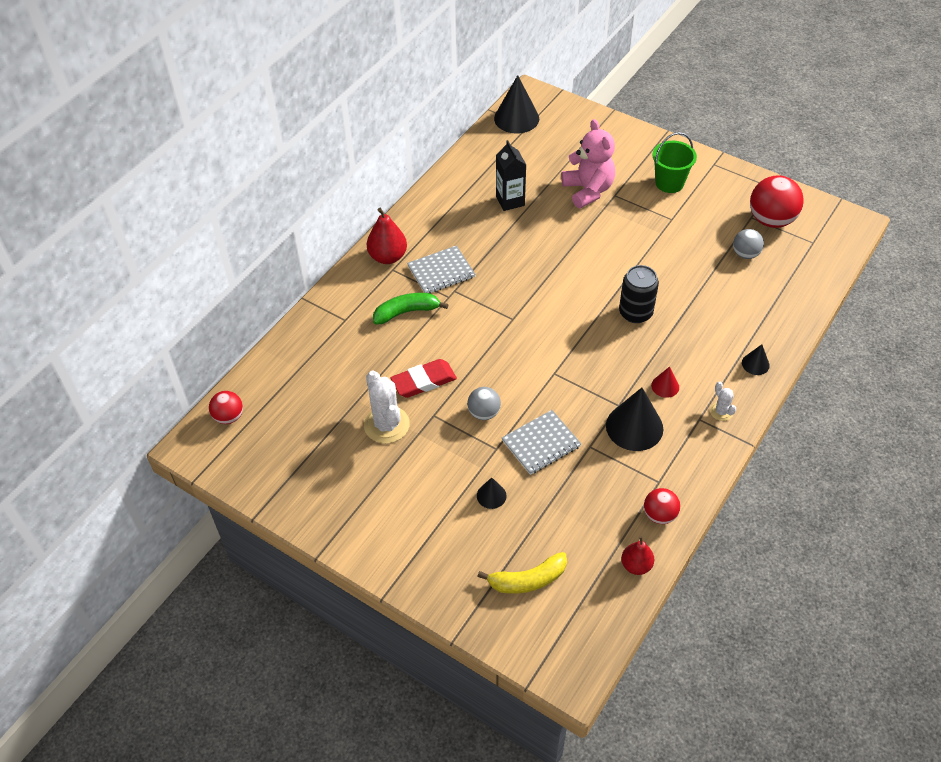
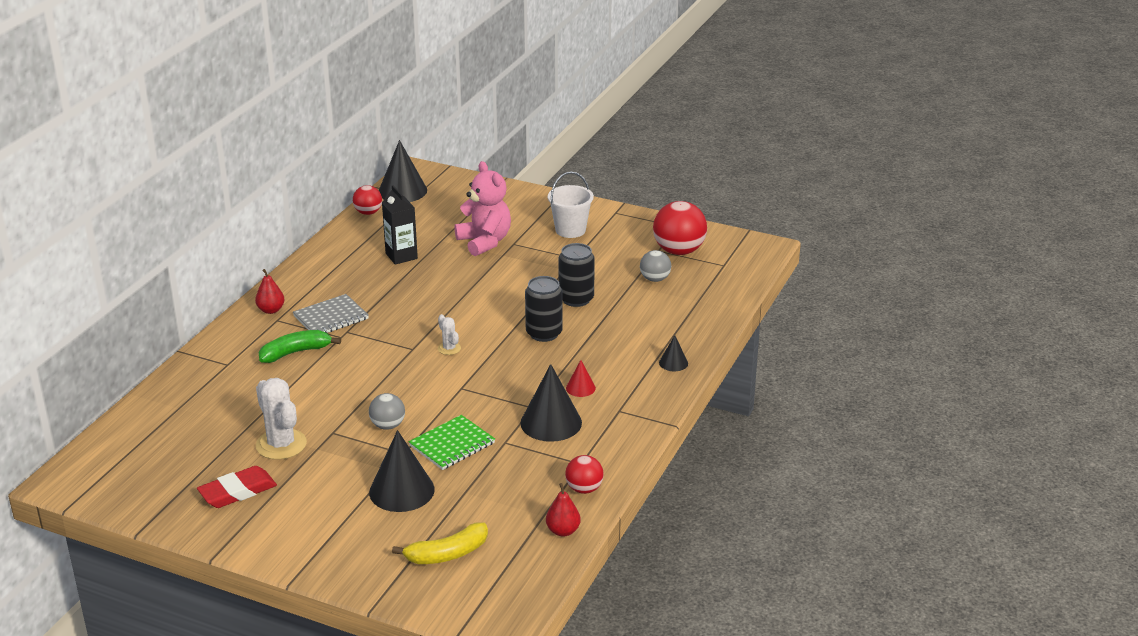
camera: 10 degrees left, 20 degrees down
(229, 417) = (101, 454): red ball -> red ball (368, 213)
(388, 257) = (271, 310): red pear -> red pear, size x0.65
(424, 381) = (319, 406): red eraser -> red eraser (237, 491)
(491, 495) = (401, 490): black cone -> black cone, size x2.00
(541, 443) = (452, 444): grey notebook -> green notebook
(669, 183) = (570, 230): green bucket -> white bucket
(669, 272) = (576, 299): none -> black can
(721, 412) = (641, 403): white cactus -> white cactus (449, 348)

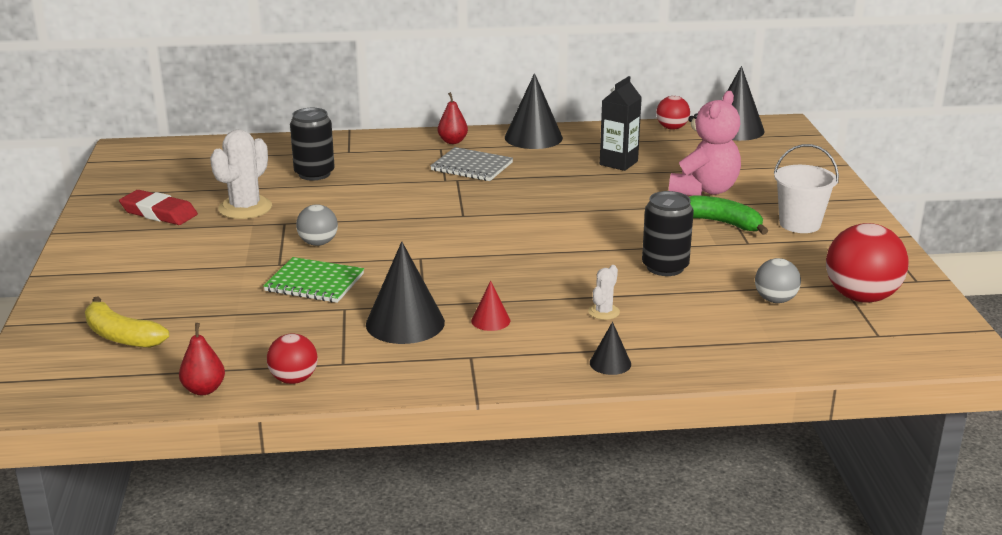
camera: 60 degrees right, 5 degrees down
(295, 352) = (397, 170): green banana -> green banana (723, 223)
(401, 490) = (214, 282): black cone -> black cone (533, 137)
(449, 348) = (484, 231): white cactus -> white cactus (603, 312)
(544, 333) = (573, 269): black can -> black can (314, 174)

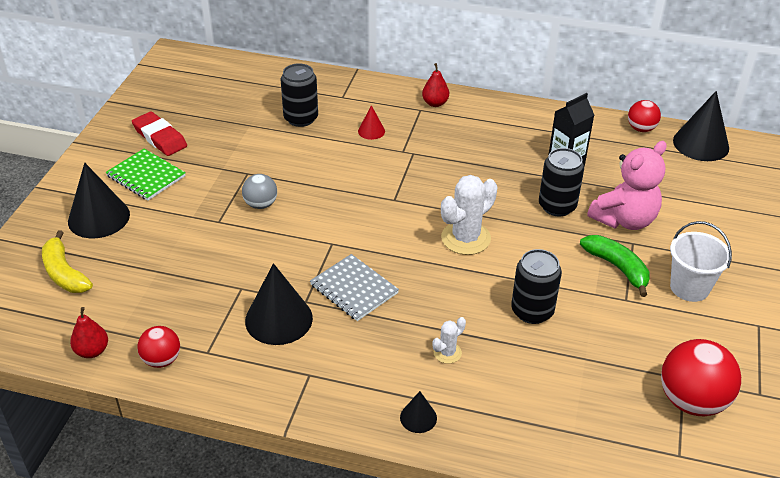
camera: 20 degrees right, 15 degrees up
(245, 208) = (226, 148): white cactus -> white cactus (466, 238)
(314, 283) = (234, 251): green notebook -> green notebook (146, 176)
(471, 167) = (434, 139): grey notebook -> grey notebook (354, 289)
(490, 320) = (348, 336): red cone -> red cone (371, 131)
(533, 137) = (507, 114): black cone -> black cone (99, 217)
(632, 192) = (557, 206): none -> black can
(775, 300) = (608, 381): grey ball -> none

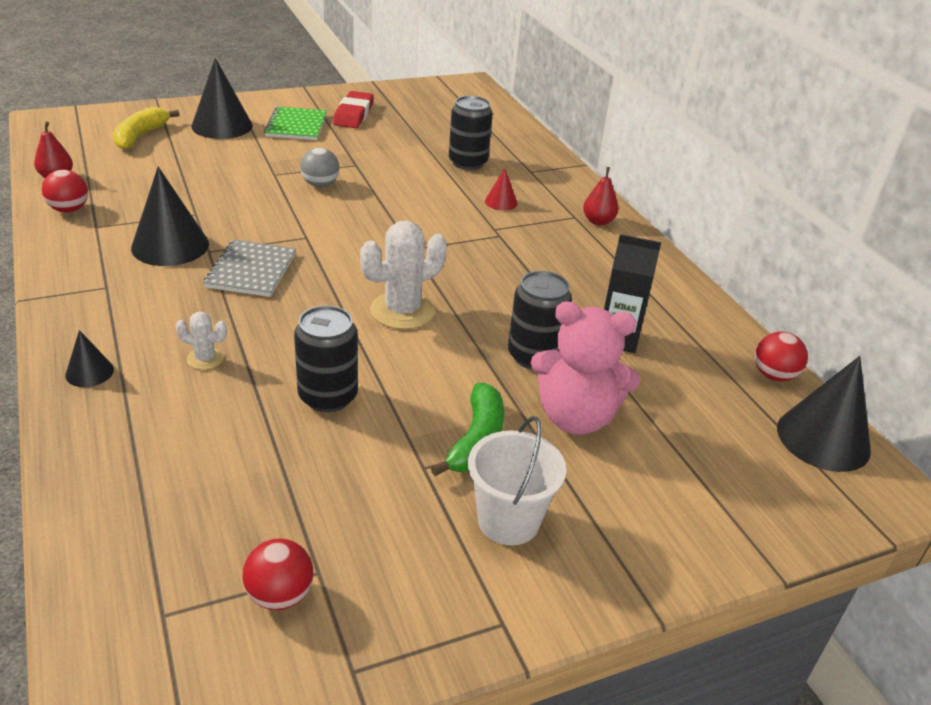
camera: 50 degrees right, 5 degrees down
(466, 238) = (402, 311): white cactus -> white cactus turned 45 degrees counterclockwise
(692, 401) = (280, 595): red ball -> red ball, size x0.57

